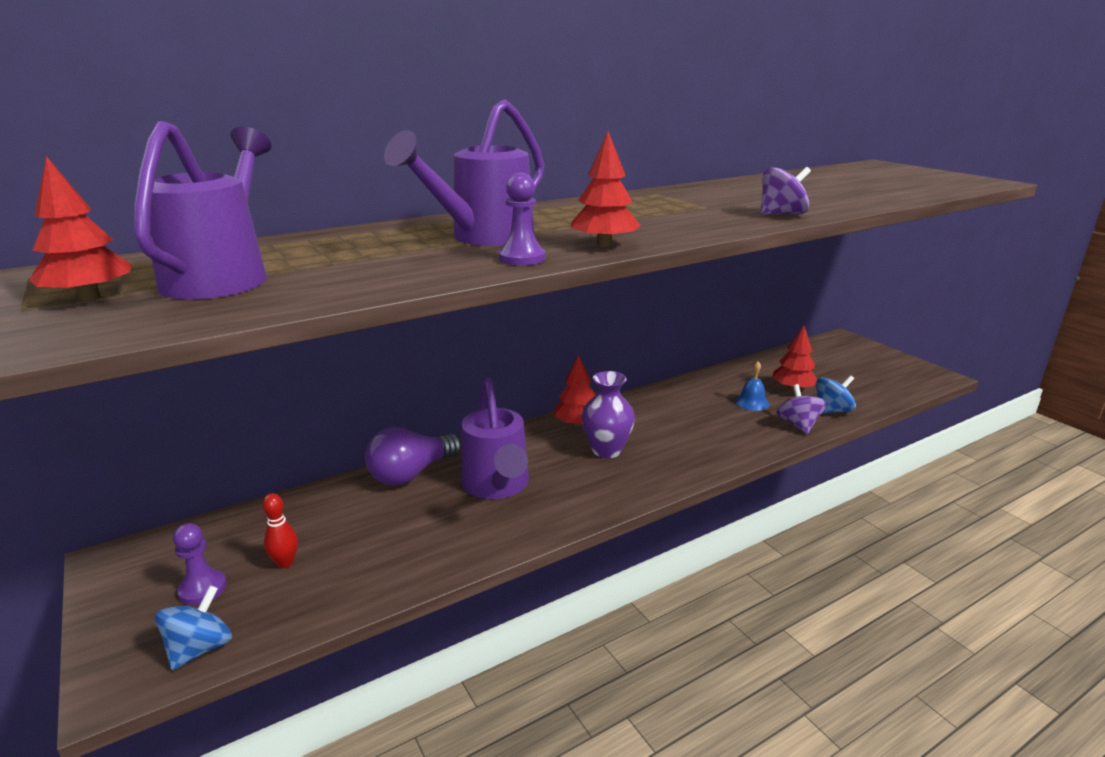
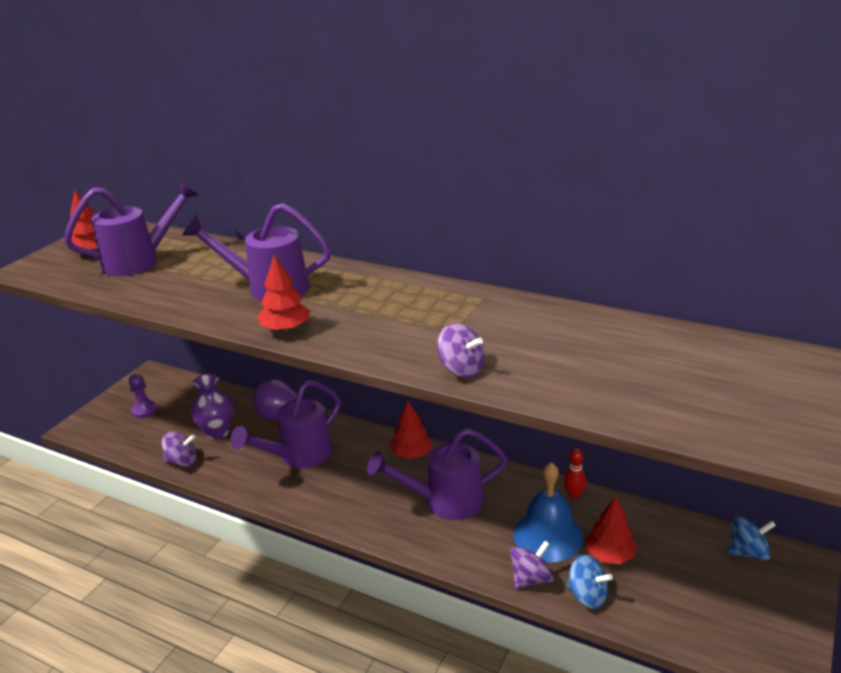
camera: 60 degrees right, 5 degrees up
(200, 648) = (106, 435): blue spinning top -> blue spinning top (748, 552)
(285, 563) = (177, 422): red bowling pin -> red bowling pin (574, 495)
(387, 580) = (182, 461): none -> purple spinning top
(522, 258) = (230, 315): purple pawn -> none
(606, 450) = (385, 483): purple vase -> purple vase (217, 432)
(666, 430) = (443, 502): none -> purple watering can
(752, 402) = (548, 535): blue bell -> blue bell, size x1.95

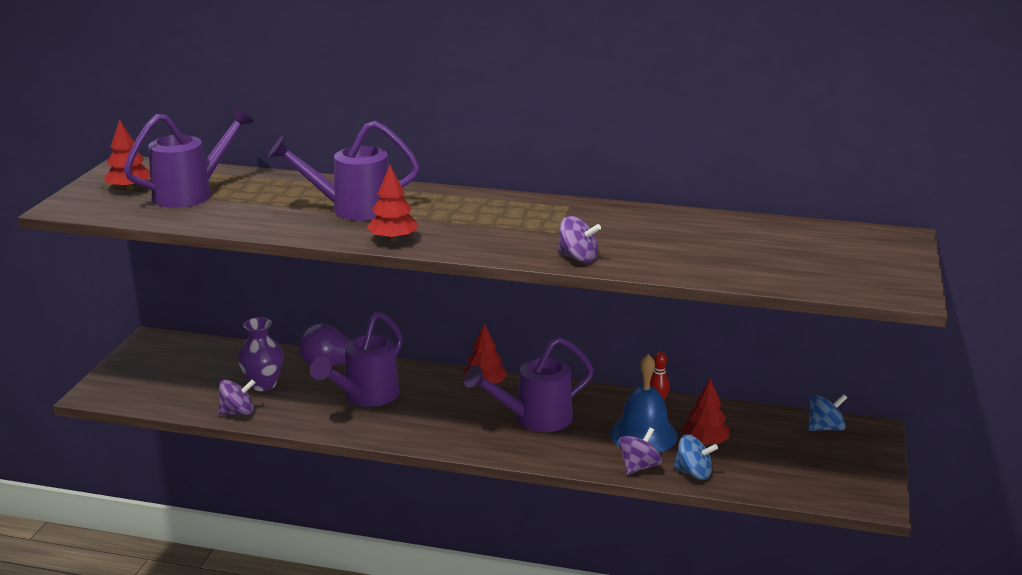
camera: 15 degrees left, 5 degrees down
(144, 410) = (166, 372): purple pawn -> none

